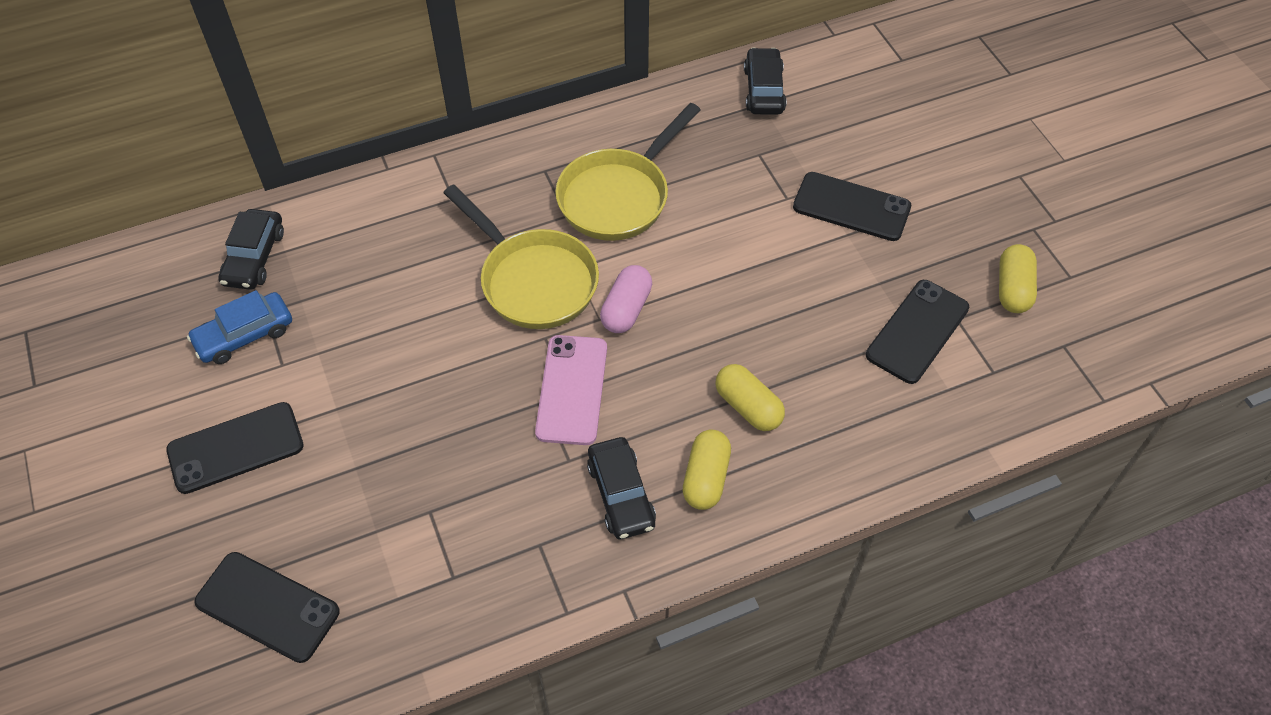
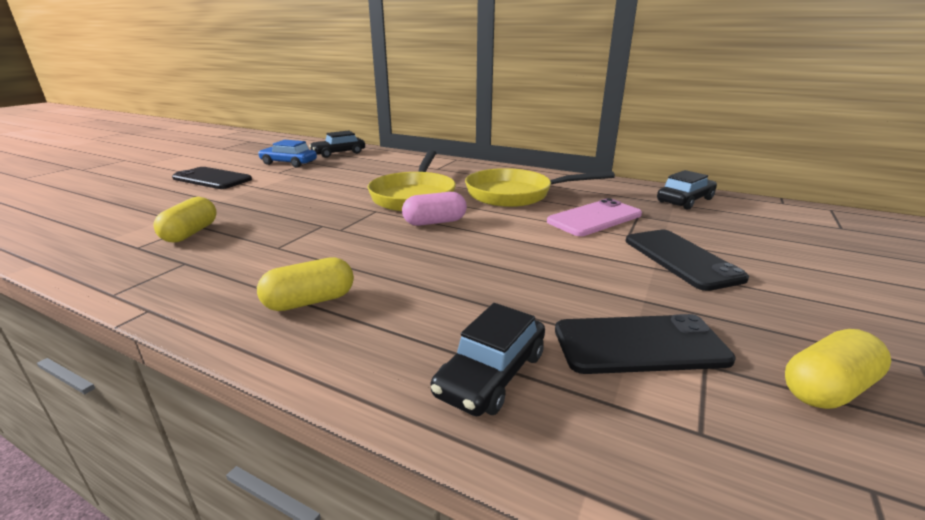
camera: 50 degrees right, 30 degrees down
(267, 607) = (92, 212): black phone -> none
(572, 390) = (343, 229): pink phone -> pink phone (595, 218)
(621, 494) = (259, 274): black car -> black car (491, 374)
(748, 407) = (411, 292): yellow capsule -> yellow capsule (191, 233)

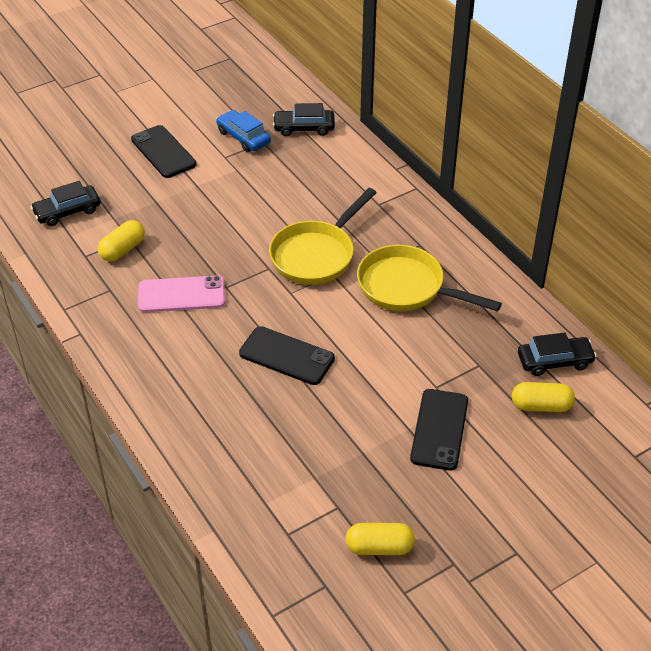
camera: 30 degrees right, 20 degrees up
(310, 301) = (167, 364): yellow capsule -> yellow capsule (541, 406)
(435, 222) = (302, 306): pink capsule -> none
(491, 374) = (225, 461): black car -> black car (67, 211)
(595, 218) = (436, 353): pink phone -> pink phone (181, 295)
(639, 345) = (318, 480): black phone -> black phone (286, 356)

